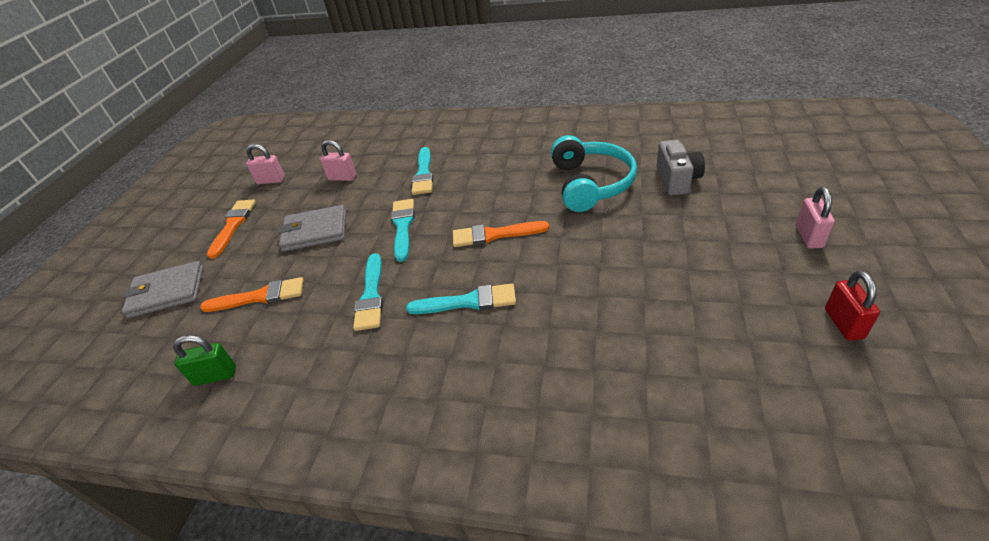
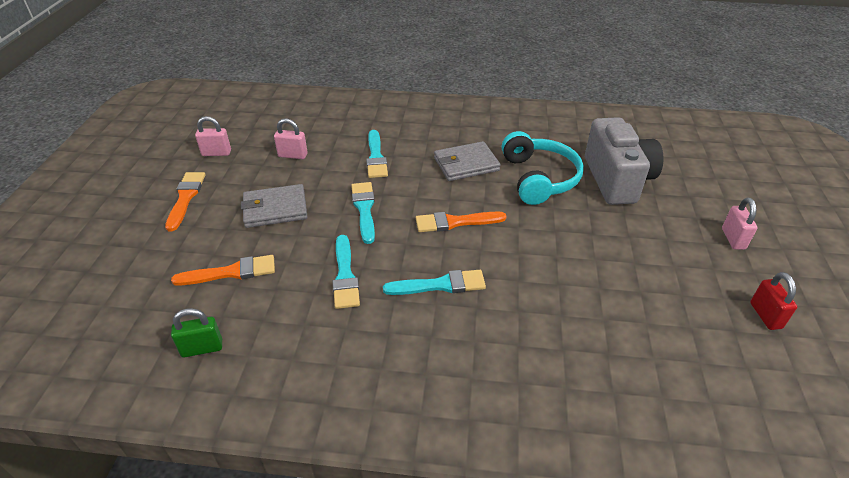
camera: 10 degrees left, 0 degrees up
(167, 292) = (129, 264): grey wallet -> grey wallet (466, 164)
(677, 180) = (617, 179): grey camera -> grey camera, size x1.69

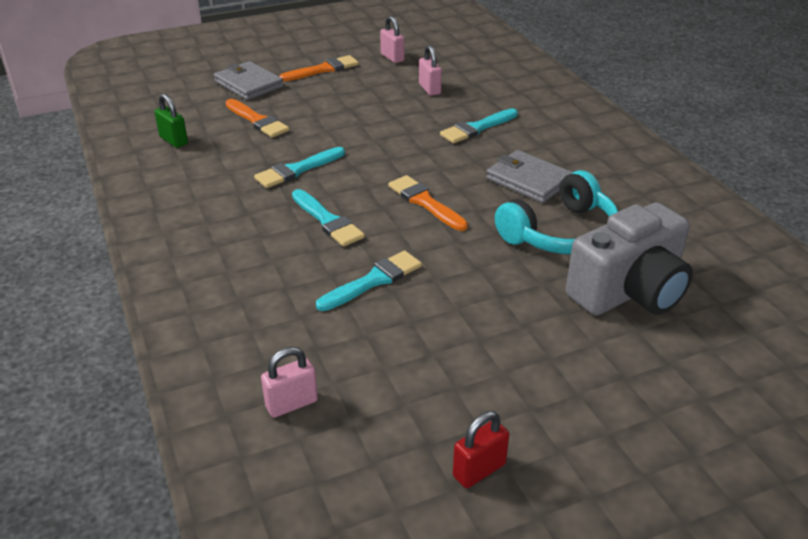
camera: 60 degrees right, 5 degrees down
(275, 209) = (348, 109): grey wallet -> grey wallet (248, 84)
(364, 209) = (392, 149): turquoise brush -> turquoise brush (373, 280)
(733, 239) = (613, 419): pink padlock -> pink padlock (291, 404)

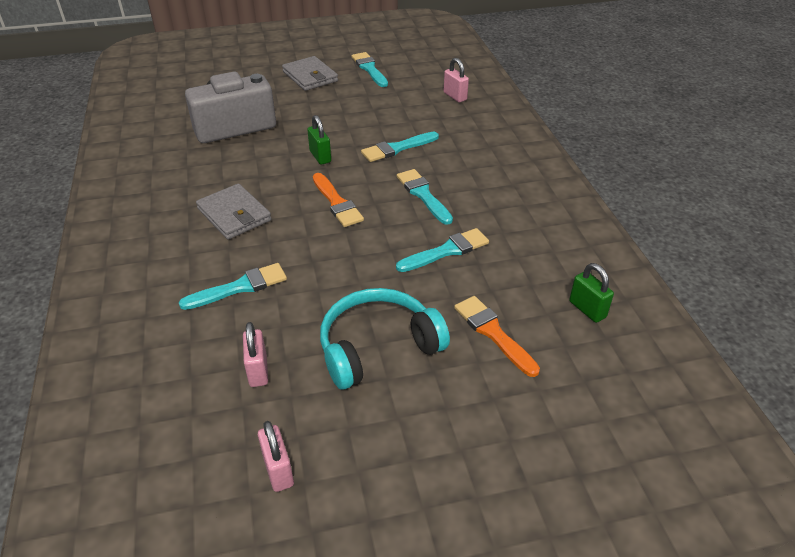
camera: 170 degrees left, 5 degrees up
(248, 84) = (514, 420): grey wallet -> grey wallet (310, 76)
(291, 404) = (455, 96): pink padlock -> pink padlock turned 75 degrees clockwise
(323, 69) = (398, 448): orange brush -> none
(474, 256) = (320, 156): none -> green padlock
(479, 470) = (369, 69): red padlock -> turquoise brush
(561, 233) = (245, 166): turquoise headphones -> turquoise headphones (378, 347)

